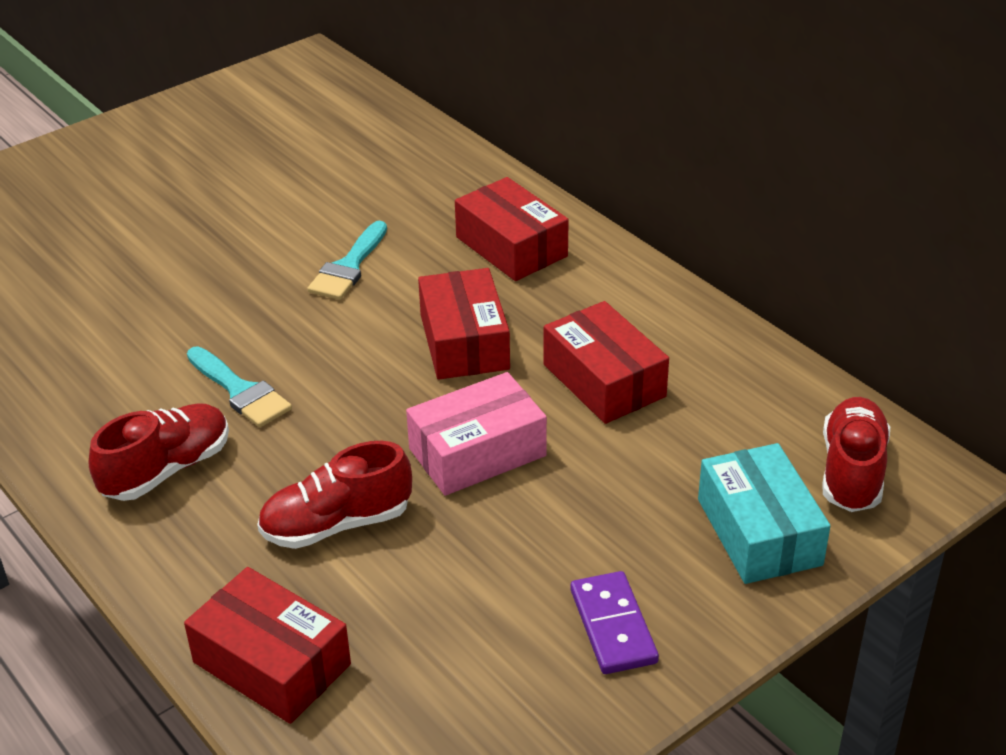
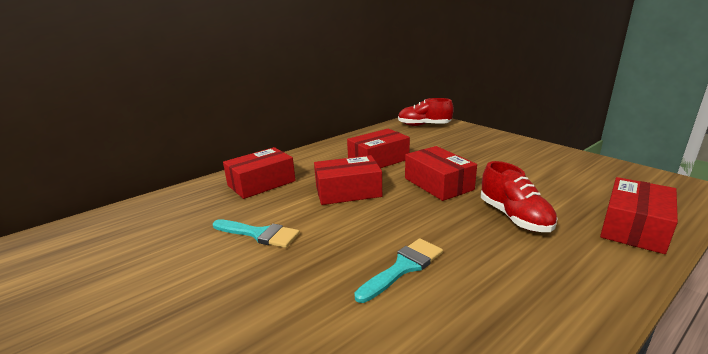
camera: 90 degrees left, 15 degrees down
(167, 469) = (504, 293): red shoe -> none
(477, 452) = (438, 184): pink box -> red box
(612, 626) = (529, 155): purple domino -> none
(759, 532) = (462, 136): turquoise box -> none

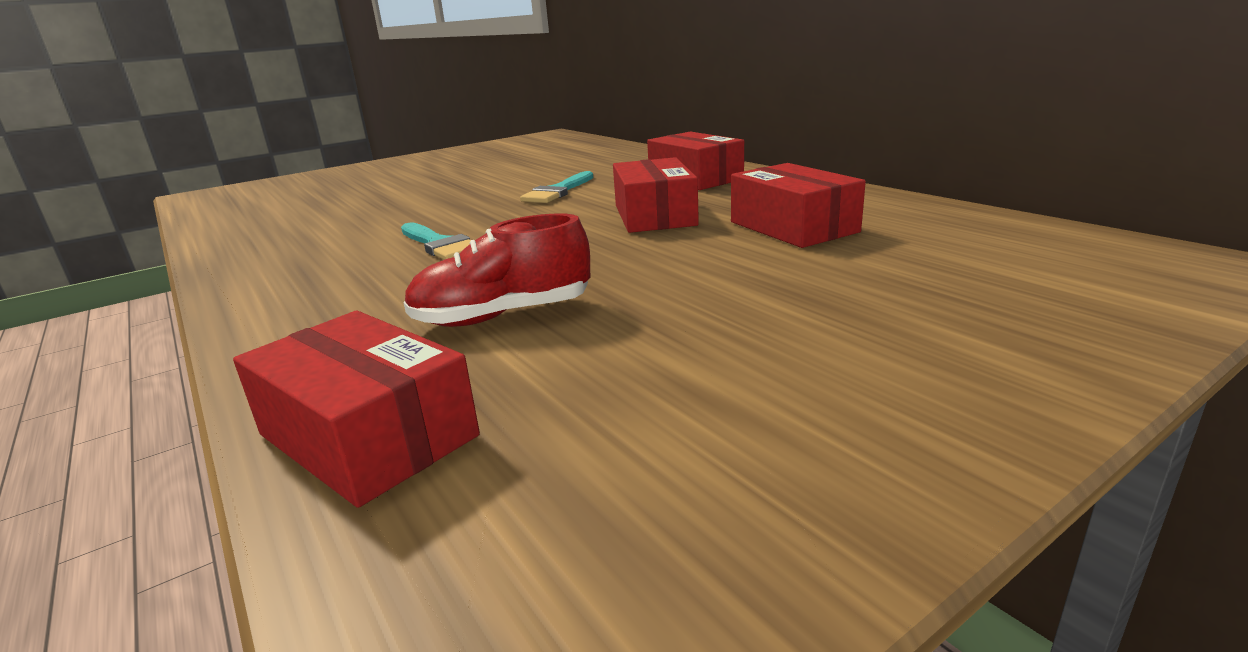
camera: 95 degrees right, 0 degrees up
(424, 125) = (1108, 265): red shoe -> none
(438, 184) = (667, 268): red box -> none

